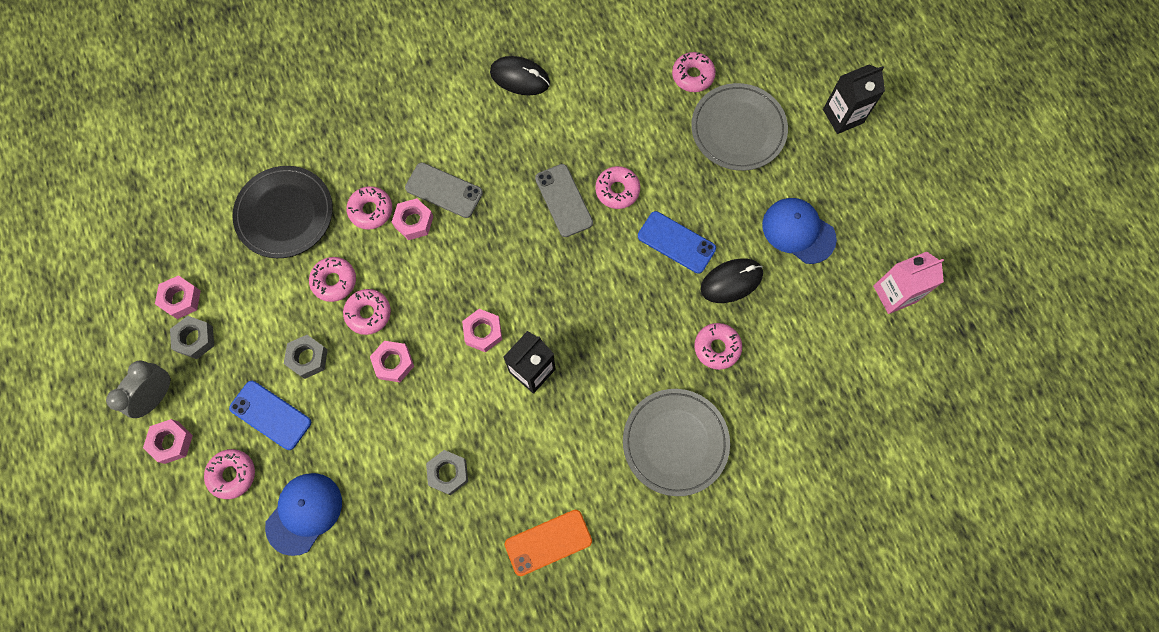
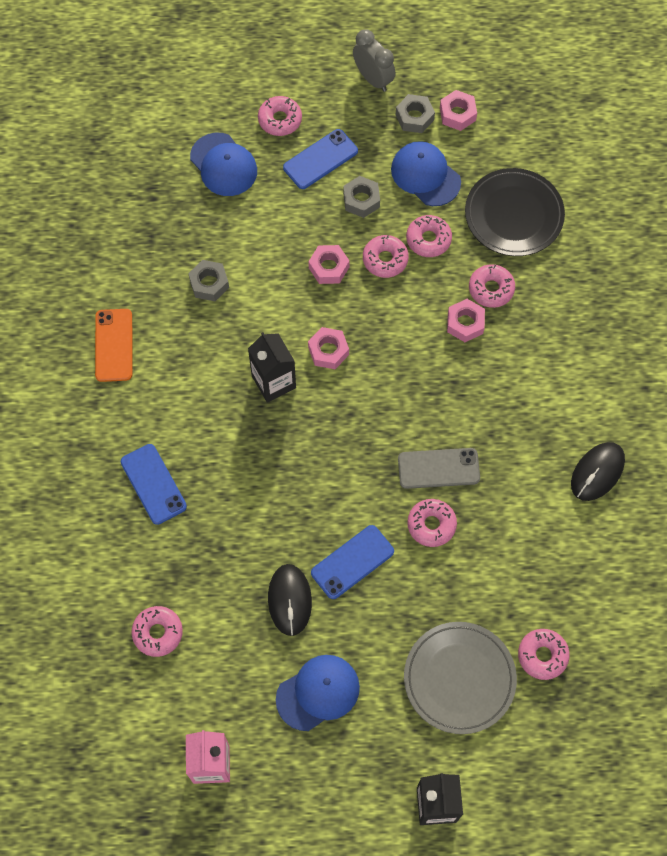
camera: 110 degrees right, 5 degrees down
(171, 442) = (327, 81): pink nut -> none
(262, 307) = (425, 175): none -> blue cap
(444, 190) = (489, 360): grey phone -> none
(675, 442) = (153, 484): grey plate -> blue phone
(717, 348) = (227, 558): pink donut -> pink donut (158, 633)

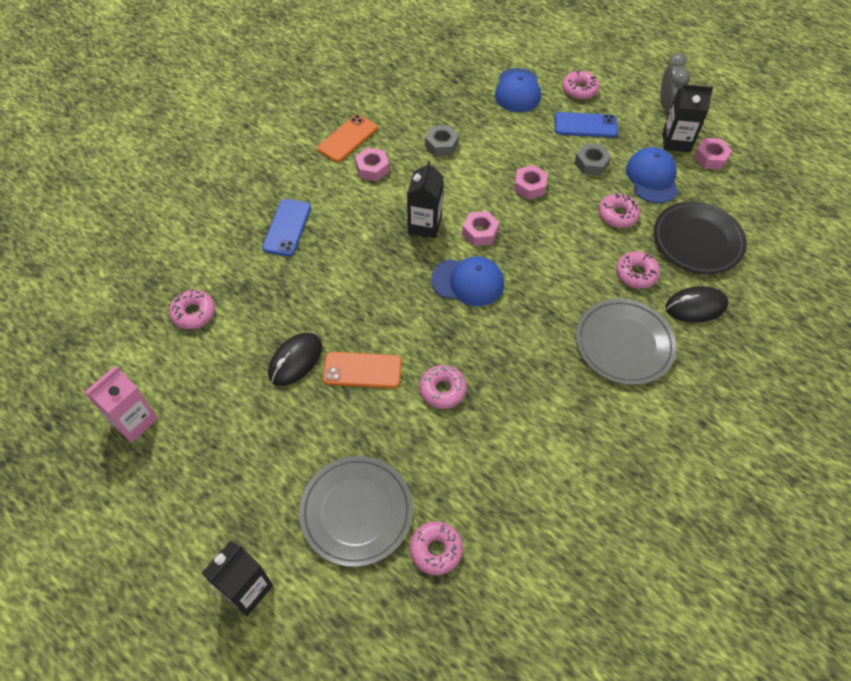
camera: 40 degrees right, 10 degrees down
(318, 692) = (250, 435): blue cap -> blue cap (468, 282)
(352, 562) = (362, 370): blue phone -> orange phone
(385, 259) = (574, 206): pink donut -> none
(414, 117) = (676, 141): grey nut -> black carton
(438, 468) = (484, 358): grey phone -> none
(465, 323) = (595, 282): pink nut -> pink nut (372, 168)
(534, 365) = (624, 344): none -> grey plate
(597, 472) = (607, 452): black mouse -> black mouse (695, 307)

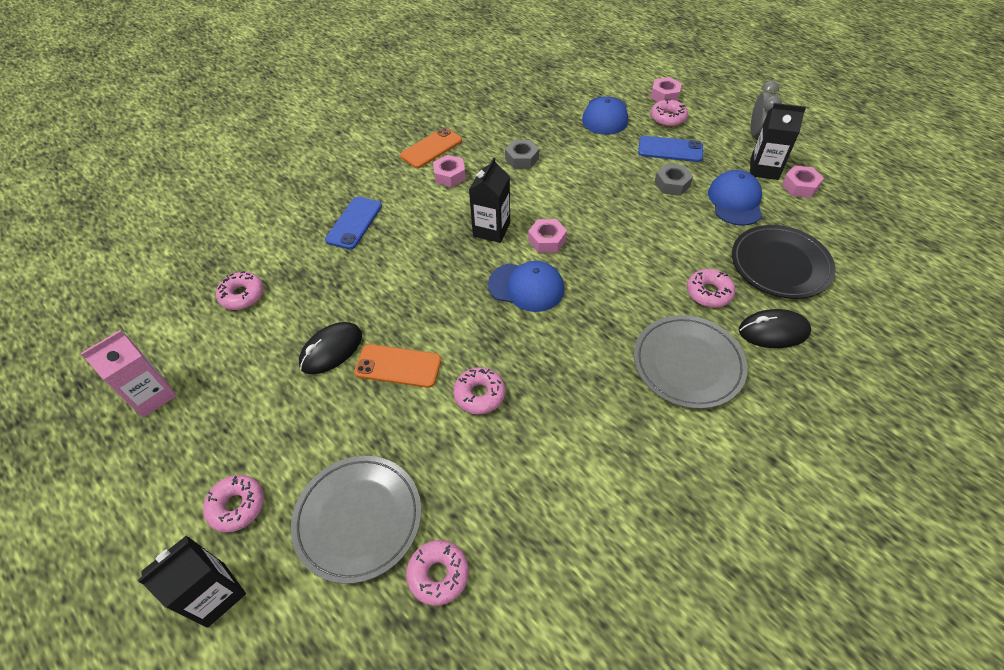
camera: 10 degrees right, 5 degrees down
(529, 186) = (605, 201): pink nut -> pink nut (665, 95)
(617, 215) = (694, 234): pink donut -> pink donut (237, 506)

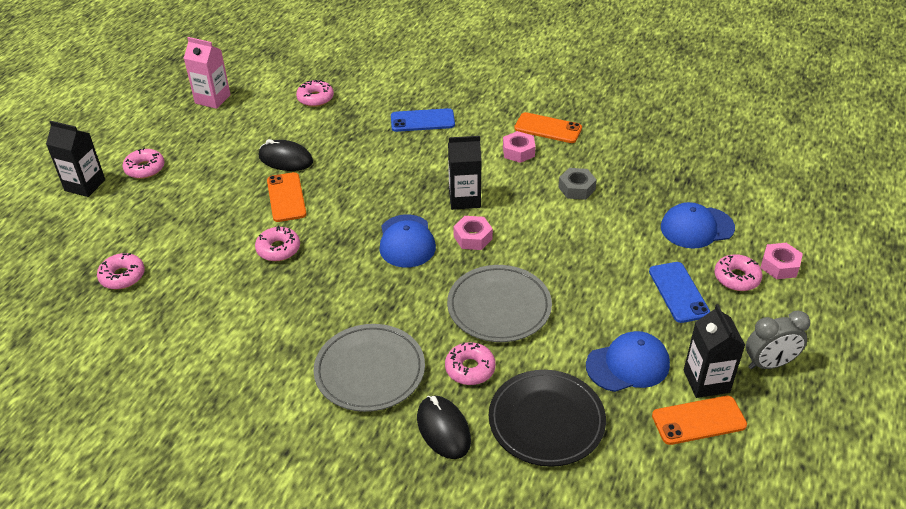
camera: 65 degrees right, 10 degrees down
(358, 519) = (152, 224): grey plate -> grey plate (499, 307)
(672, 184) = (618, 306): grey nut -> none
(800, 186) = (698, 420): pink nut -> orange phone

